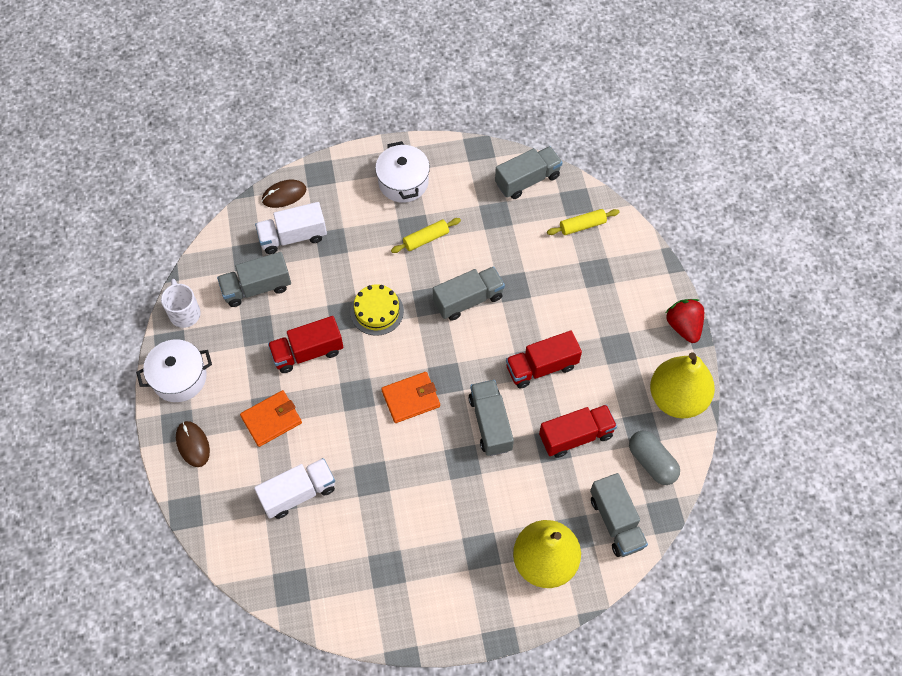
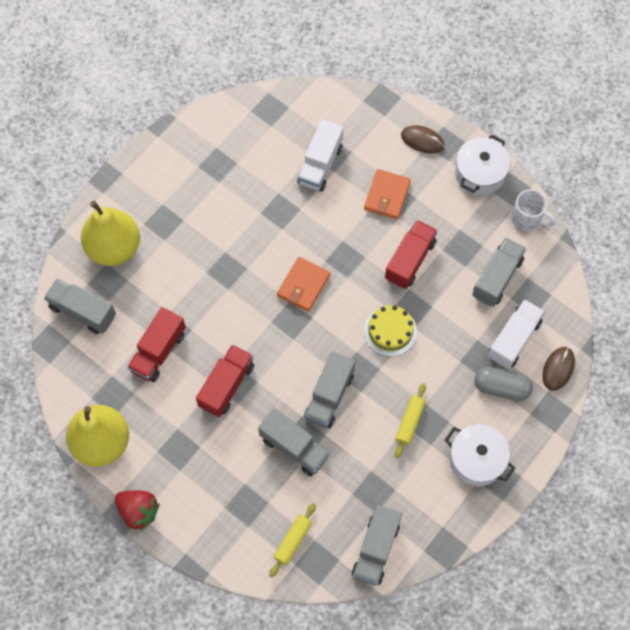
camera: 140 degrees right, 5 degrees up
(490, 423) = (229, 312): grey truck -> grey truck (294, 447)
(652, 462) = (86, 375): grey capsule -> grey capsule (501, 387)

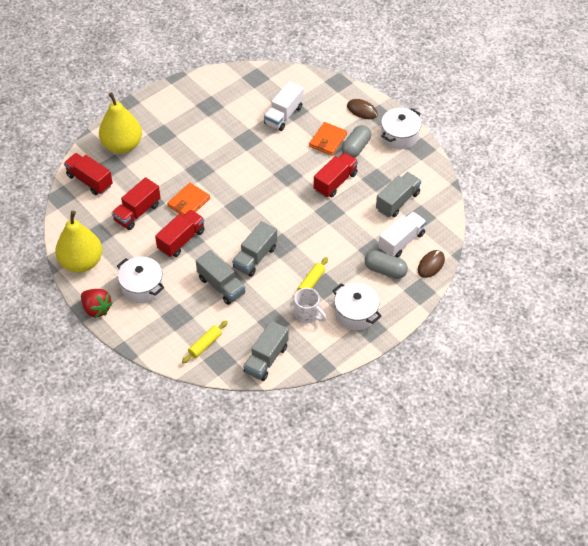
camera: 10 degrees right, 15 degrees down
(83, 311) = (89, 181): grey truck -> red truck
(191, 467) = (142, 287): none -> white pot
(303, 285) = (253, 187): orange wallet -> orange wallet (189, 202)
(390, 331) = (310, 223): yellow cake -> none
(426, 202) = (356, 148): none -> grey capsule
(527, 219) = (429, 168): white mug -> white mug (307, 314)

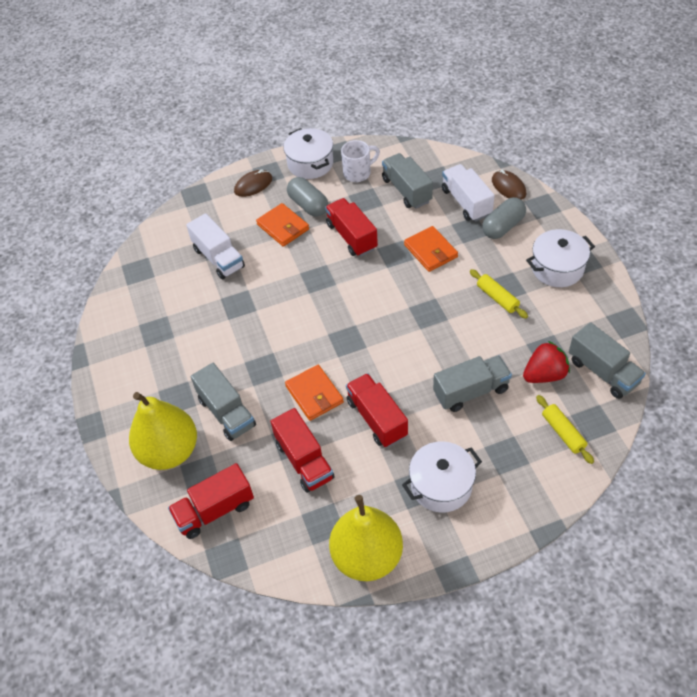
camera: 65 degrees left, 0 degrees up
(97, 309) = (461, 554): red strawberry -> red strawberry (544, 375)
(255, 257) = (438, 344): grey truck -> grey truck (226, 412)
(307, 314) = (545, 313): white mug -> white mug (358, 173)
(341, 232) = (430, 251): none -> orange wallet

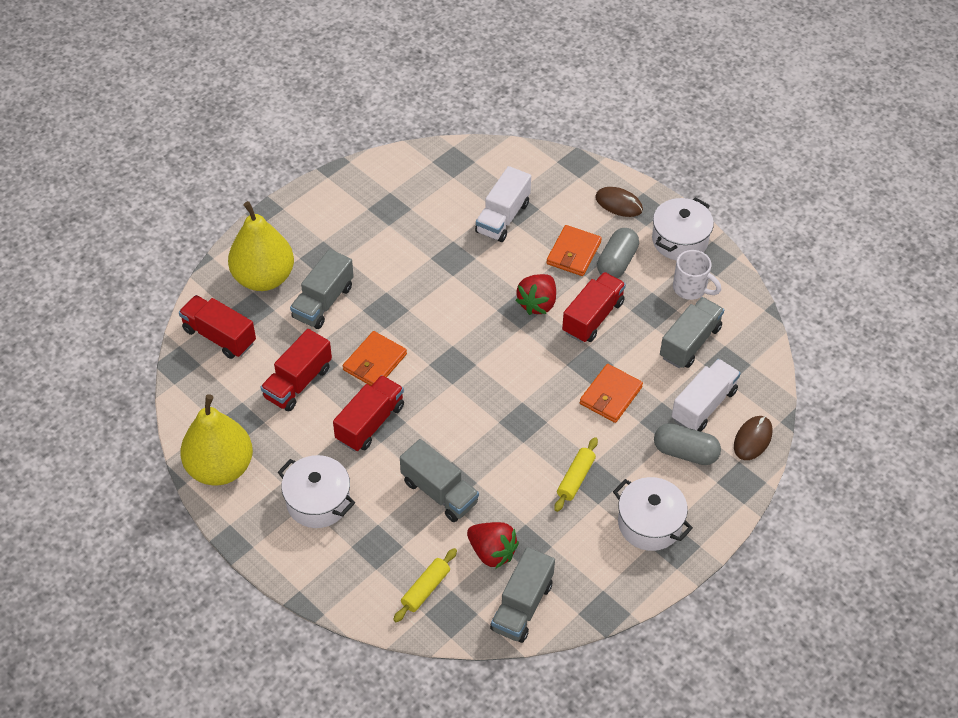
camera: 60 degrees right, 0 degrees up
(318, 265) = (537, 303): none -> red strawberry

